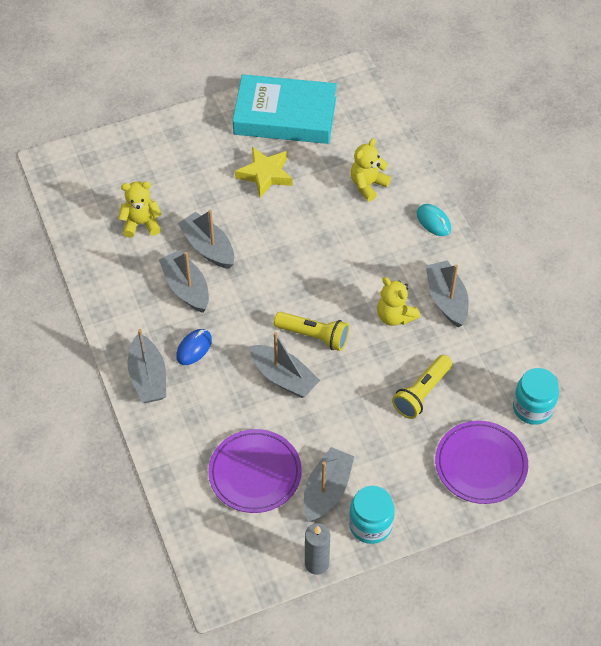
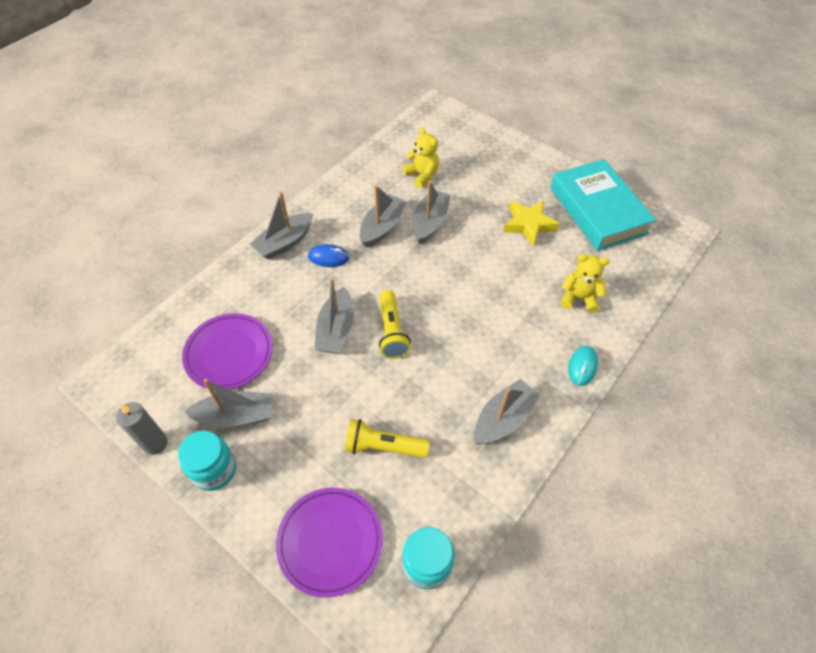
camera: 60 degrees right, 0 degrees up
(395, 316) = (454, 384): yellow teddy bear -> none

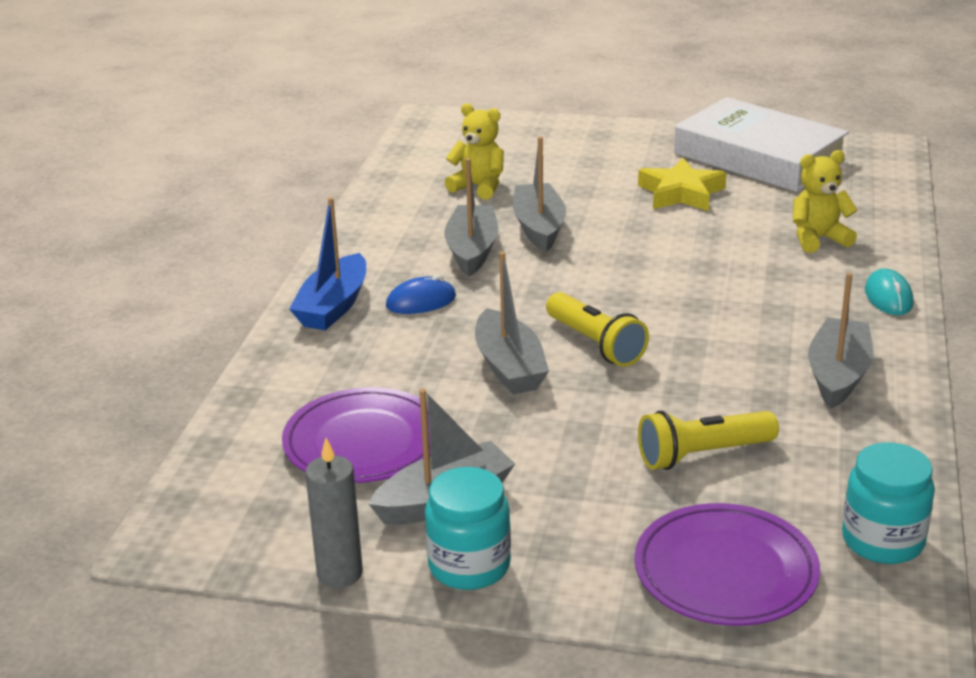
camera: 25 degrees left, 25 degrees down
(284, 242) = (333, 306): grey boat -> blue boat
(597, 210) = (758, 157): turquoise book -> white book

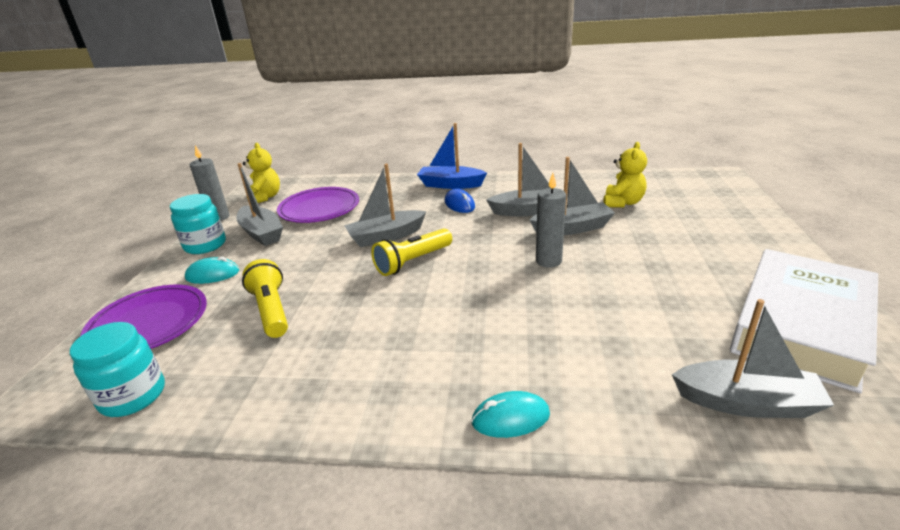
camera: 85 degrees right, 0 degrees up
(587, 533) = (213, 275): none -> turquoise mouse
(619, 252) = (548, 261): none -> grey candle
(681, 193) = (673, 282): yellow star -> none
(818, 239) = (624, 367): yellow teddy bear -> yellow teddy bear (265, 197)
(838, 375) = (362, 377): grey boat -> grey boat (746, 402)

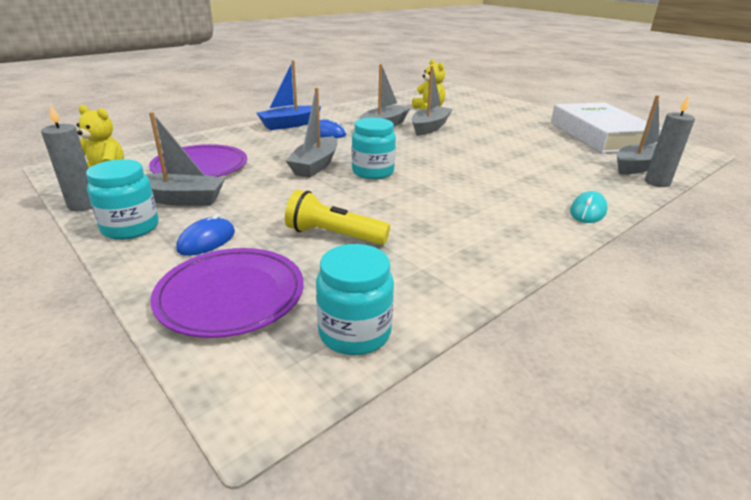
camera: 50 degrees left, 0 degrees up
(213, 275) = (207, 241): turquoise mouse -> blue mouse
(413, 262) = (373, 172): yellow flashlight -> turquoise jar
(548, 261) = (453, 145): grey candle -> grey candle (657, 182)

